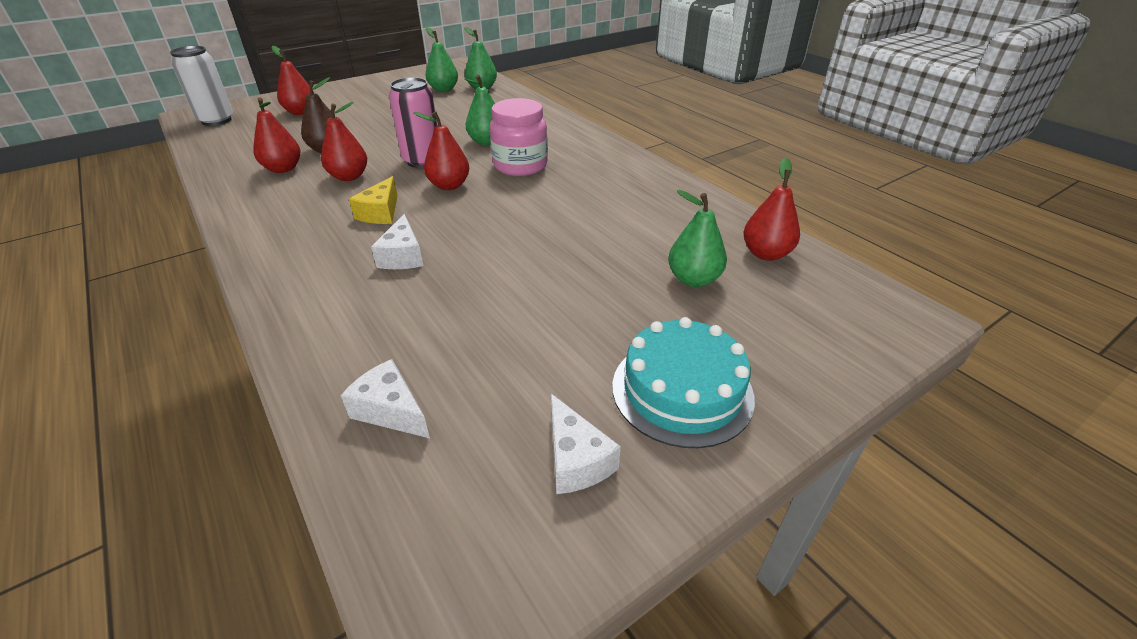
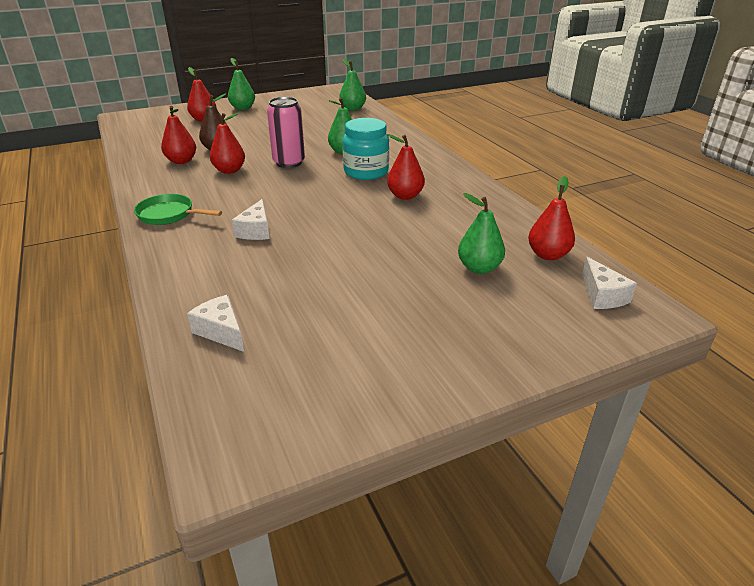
camera: 10 degrees right, 5 degrees down
(216, 120) = (139, 122): white can -> none
(282, 244) = (169, 215): none -> green pan
(381, 213) = (247, 198): yellow cheese -> none
(443, 89) = (321, 108): green pear -> green pear (243, 108)
(449, 185) = (305, 183): red pear -> red pear (405, 196)
(520, 166) = (366, 172): pink jar -> turquoise jar
(576, 459) = (344, 377): white cheese -> white cheese (602, 295)
(682, 390) = (440, 343): turquoise cake -> none

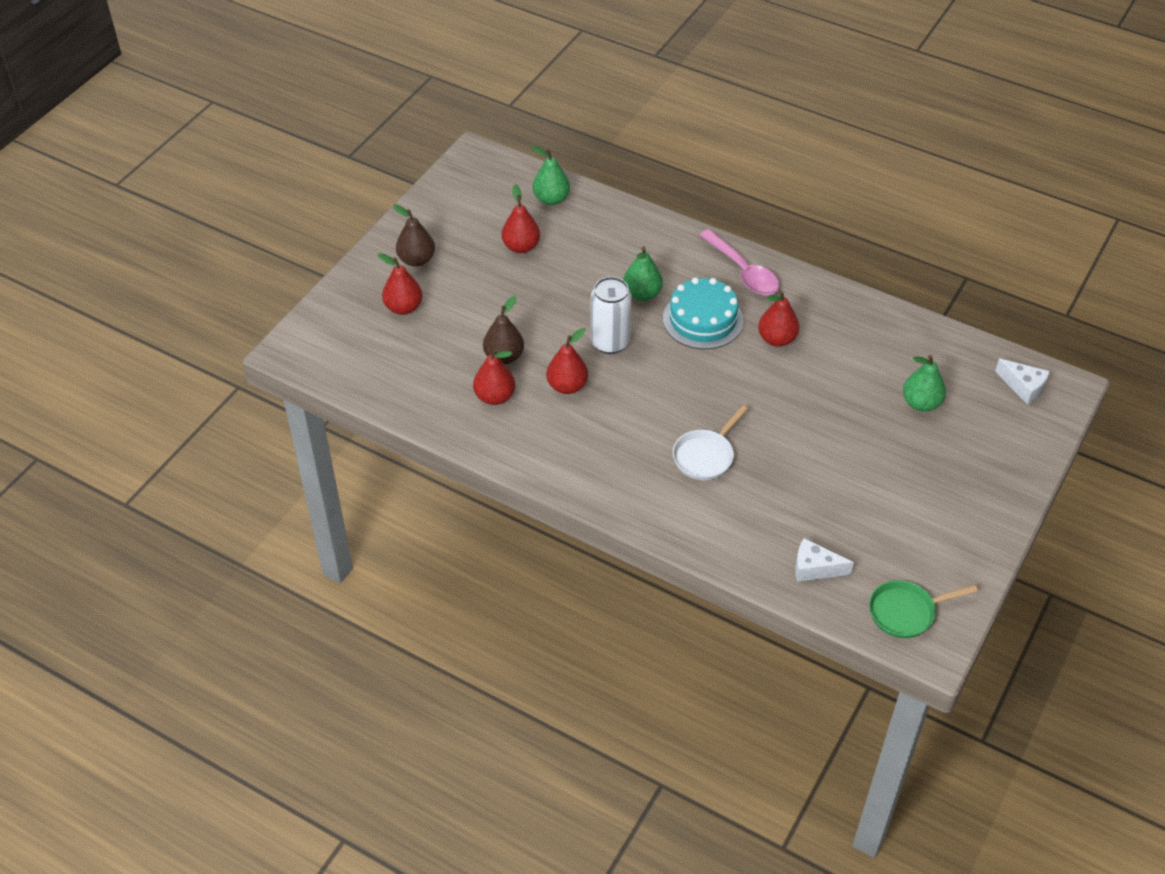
camera: 35 degrees left, 15 degrees up
(169, 215) = (602, 479): green pan -> green pan (906, 612)
(243, 108) = (416, 260): green pear -> brown pear
(256, 230) = (705, 456): white cheese -> white pan
(289, 163) = (610, 342): pink can -> white can
(366, 172) = (703, 319): turquoise jar -> turquoise cake
(428, 162) = (743, 271): none -> pink spoon
(548, 255) = (955, 360): red pear -> red pear (521, 247)

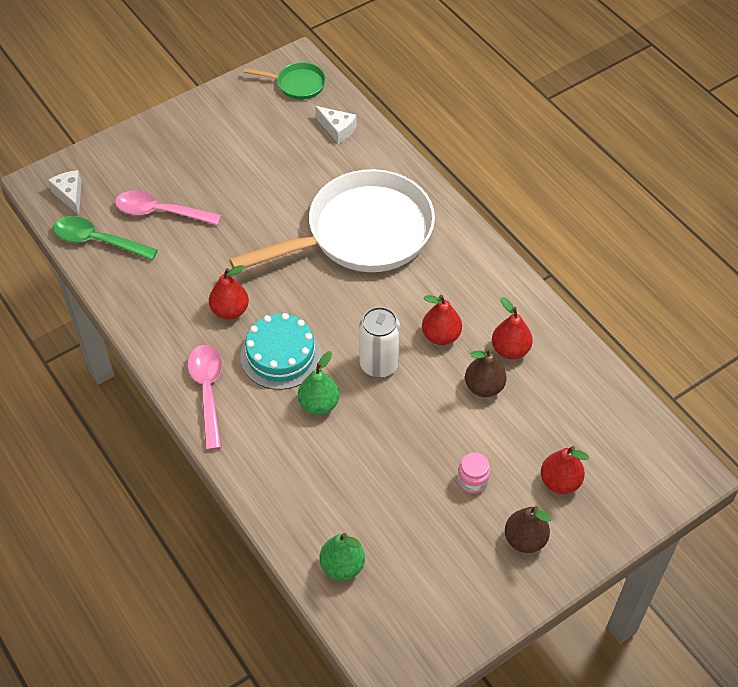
camera: 155 degrees left, 5 degrees up
(478, 284) = (472, 480): none -> pink jar
(521, 247) = (407, 512): red pear -> none
(705, 456) = (361, 233): white pan -> white pan, size x2.35
(921, 403) = (160, 212): green pear -> pink spoon
(953, 355) = (98, 241): none -> green spoon

